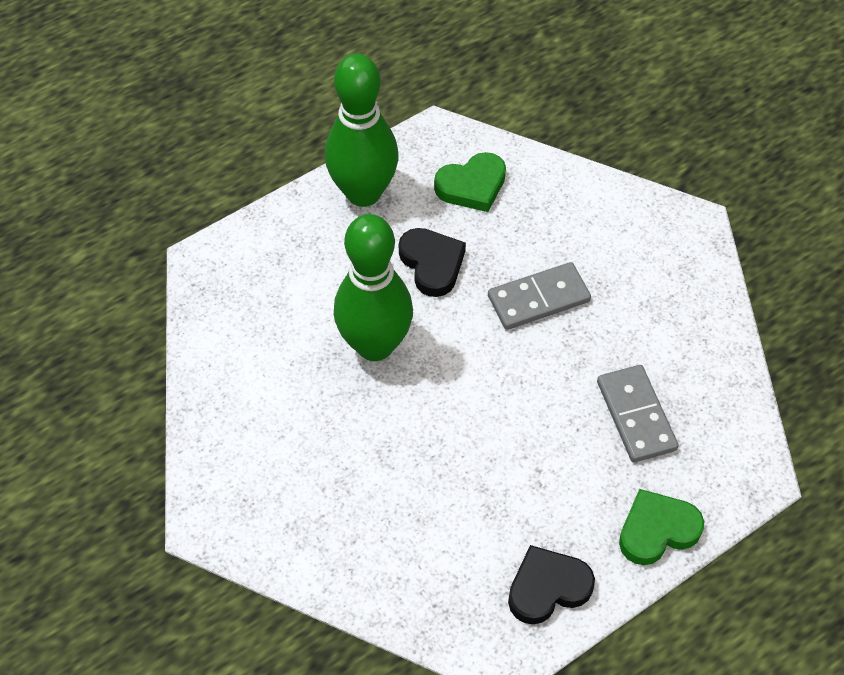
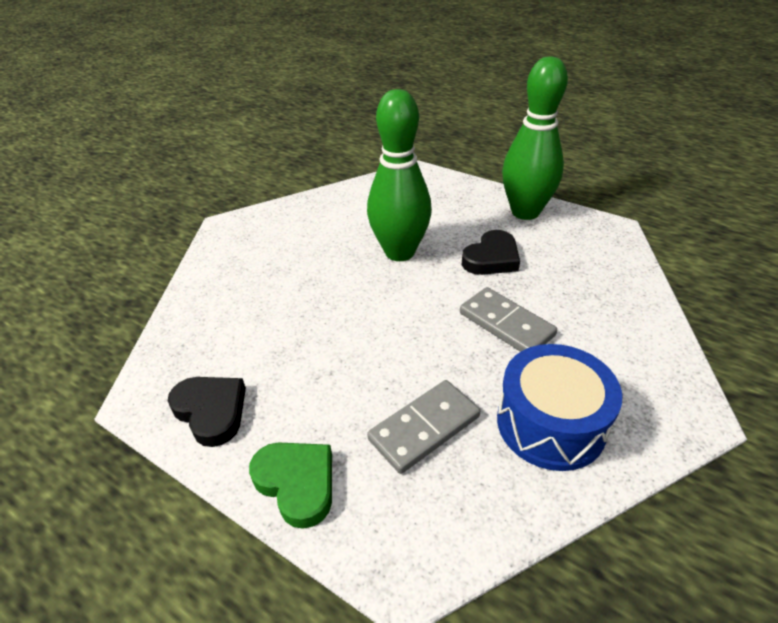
camera: 70 degrees right, 15 degrees down
(472, 186) = (583, 257): green heart -> none
(666, 323) = (550, 423): none -> blue drum

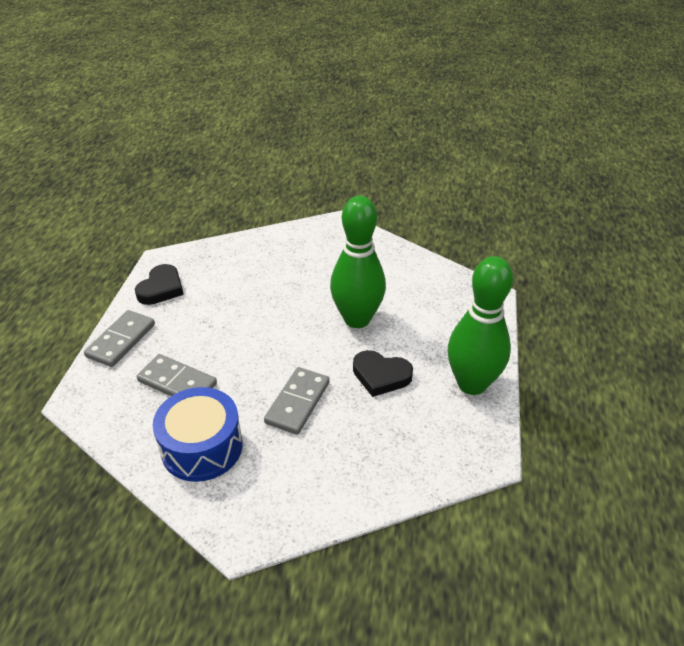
camera: 65 degrees right, 0 degrees up
(297, 483) = (121, 340): green heart -> grey domino

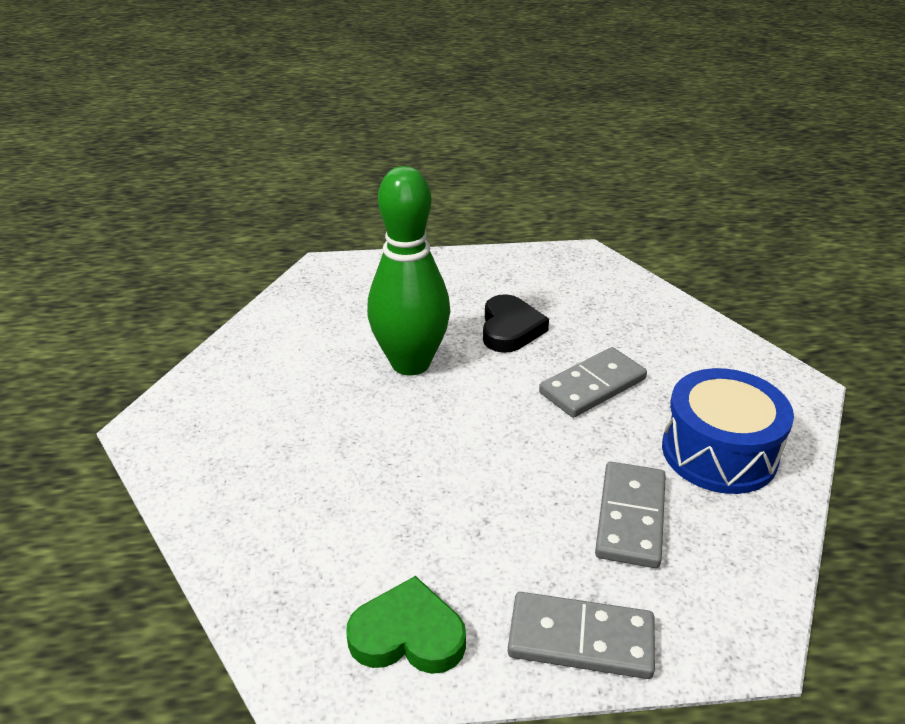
camera: 105 degrees left, 5 degrees down
(161, 288) = (408, 635): black heart -> green heart
(297, 402) = (592, 386): grey domino -> grey domino turned 45 degrees counterclockwise
(472, 384) = (490, 268): green bowling pin -> none

